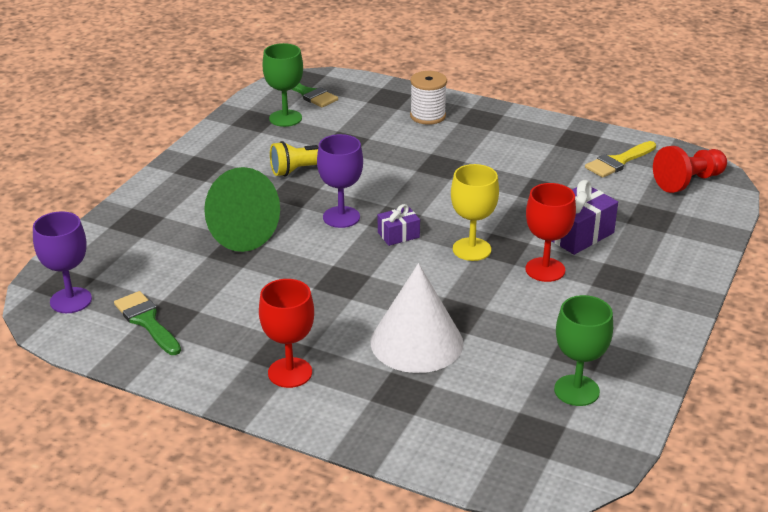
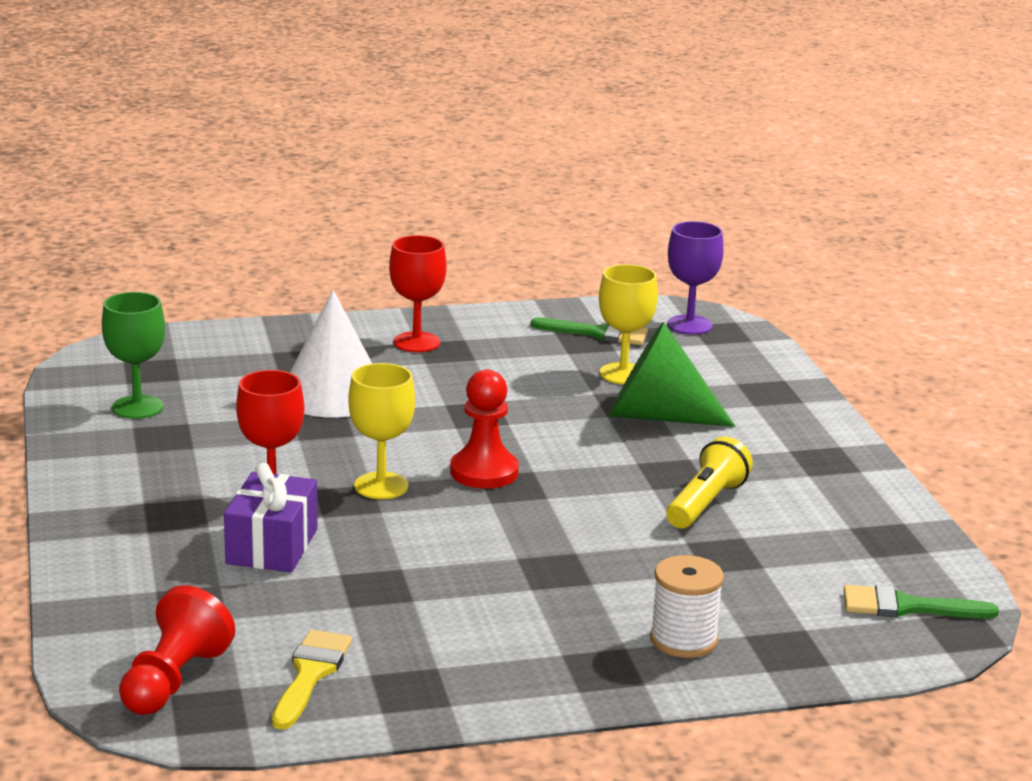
camera: 140 degrees right, 10 degrees down
(196, 274) = (623, 374): none -> yellow goblet
(285, 118) = (858, 557): green goblet -> none
(341, 217) = (575, 467): purple goblet -> none
(398, 235) = (484, 472): purple gift -> red pawn

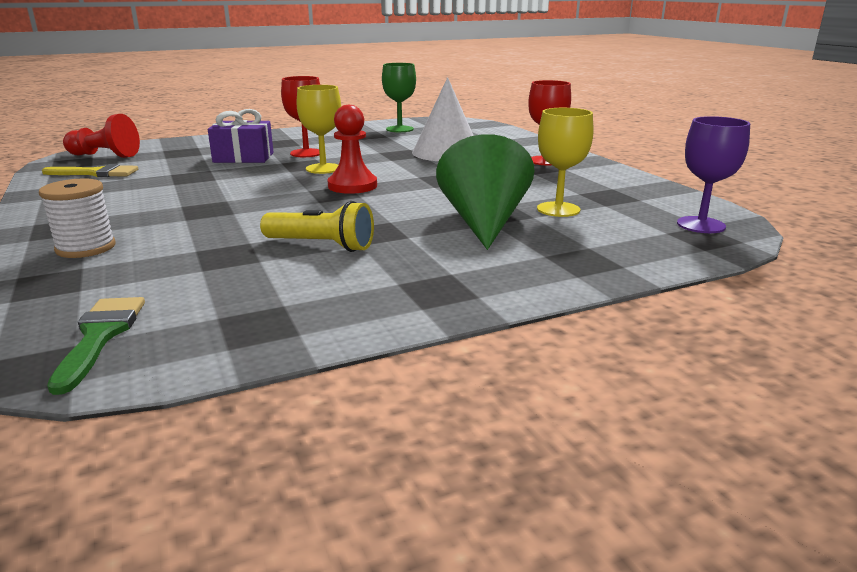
camera: 80 degrees right, 0 degrees up
(598, 333) = (630, 198): green brush -> none

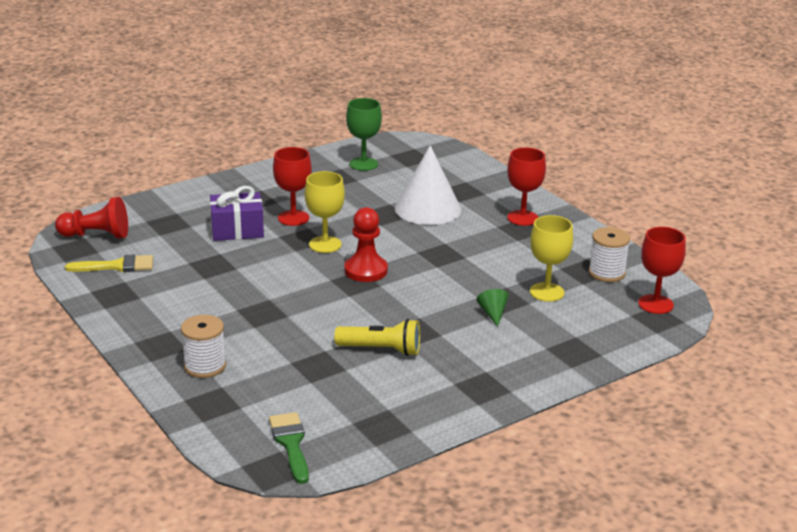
camera: 10 degrees left, 5 degrees up
(484, 223) = (493, 313): green cone -> green cone, size x0.42
(636, 199) = (606, 273): none -> white spool
(701, 225) = (655, 304): purple goblet -> red goblet

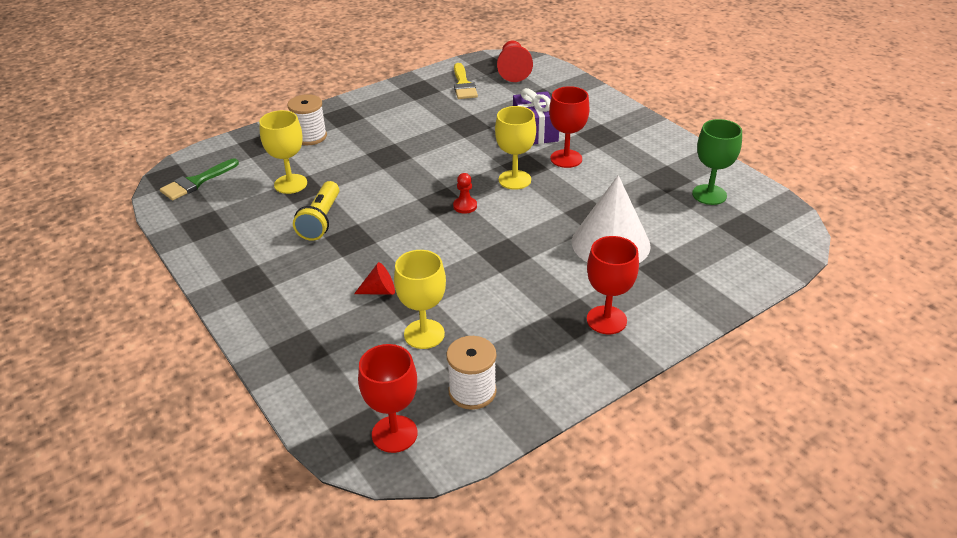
camera: 90 degrees right, 10 degrees up
(290, 443) = (196, 182): green brush -> green brush turned 150 degrees clockwise
(308, 373) = (290, 184): none -> yellow goblet
(366, 270) = (465, 206): red pawn -> red pawn, size x0.55
(493, 313) = (379, 291): green cone -> red cone

